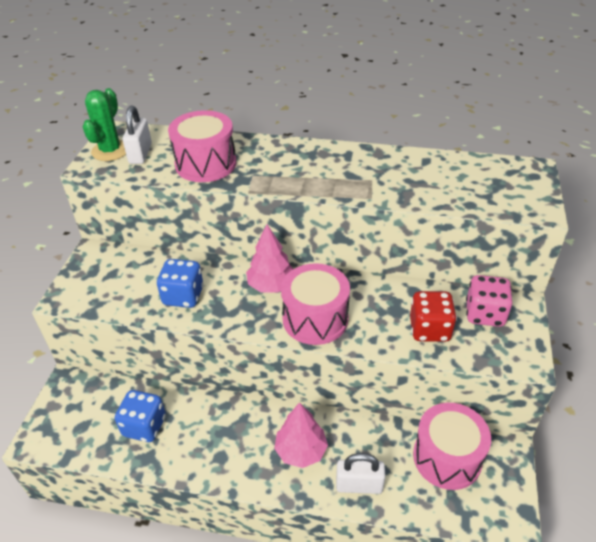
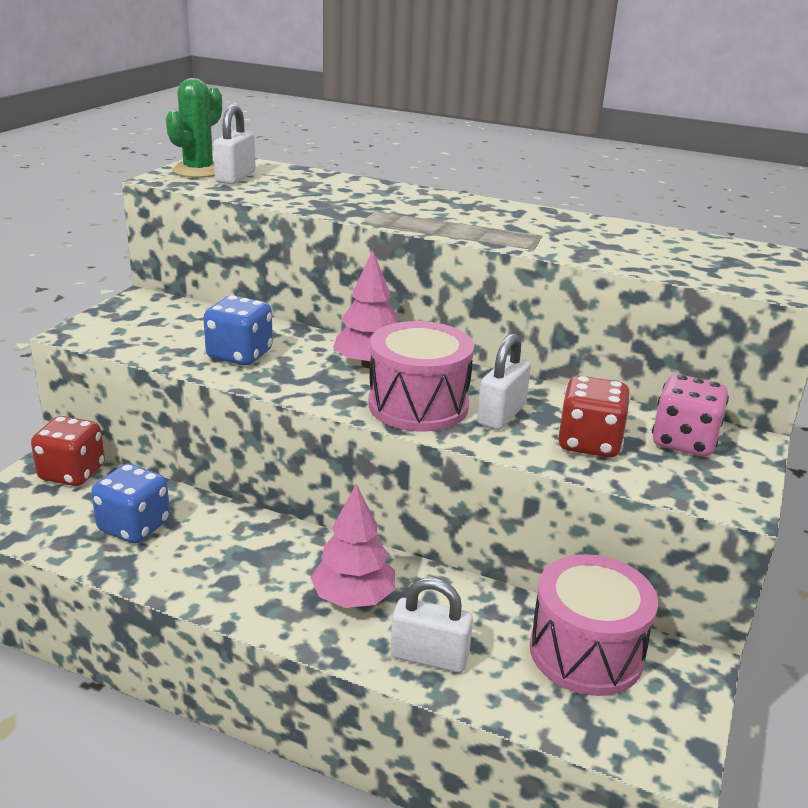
camera: 10 degrees right, 15 degrees down
(86, 389) = (72, 473): none -> red dice
(206, 164) = (317, 195): pink drum -> none
(369, 315) = (501, 415): none -> white padlock

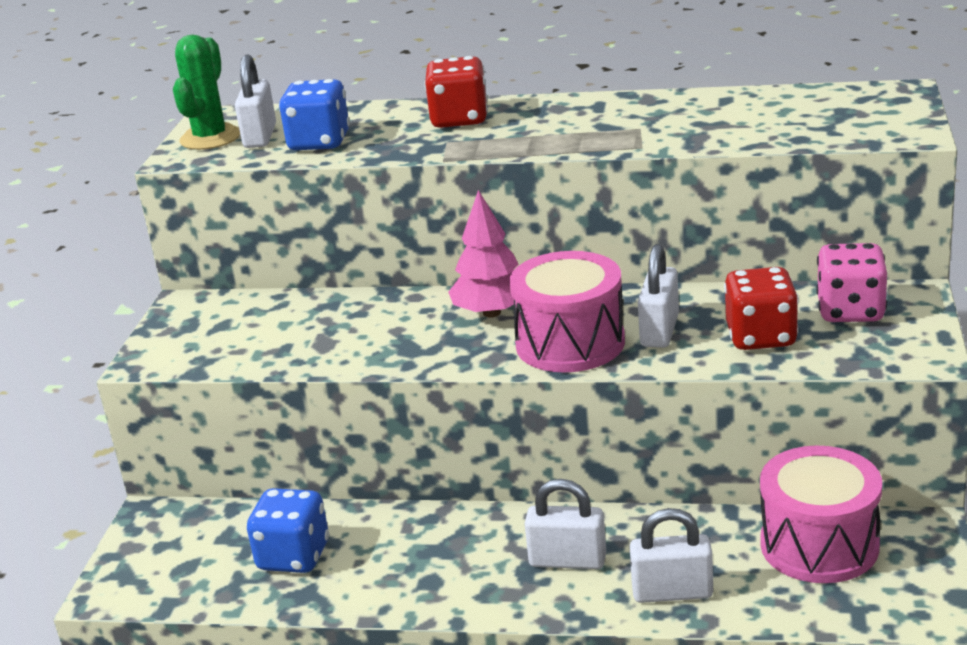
camera: 10 degrees left, 0 degrees up
(72, 473) = (184, 522): red dice -> red dice (459, 119)
(240, 355) = (346, 339): blue dice -> blue dice (319, 142)
(353, 598) = (567, 560): pink tree -> white padlock

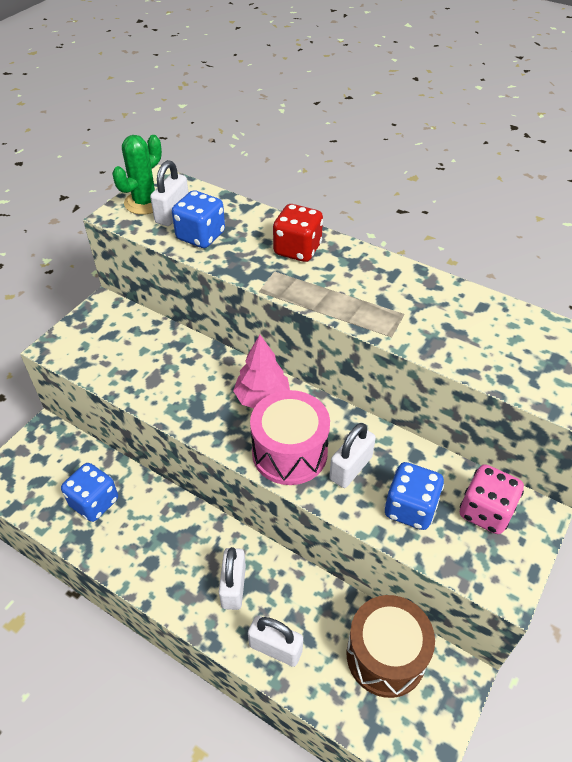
camera: 20 degrees right, 20 degrees up
(567, 560) = (233, 587): white padlock -> white padlock turned 60 degrees clockwise
(761, 337) = (410, 508): red dice -> blue dice
(819, 545) = (386, 655): pink drum -> brown drum

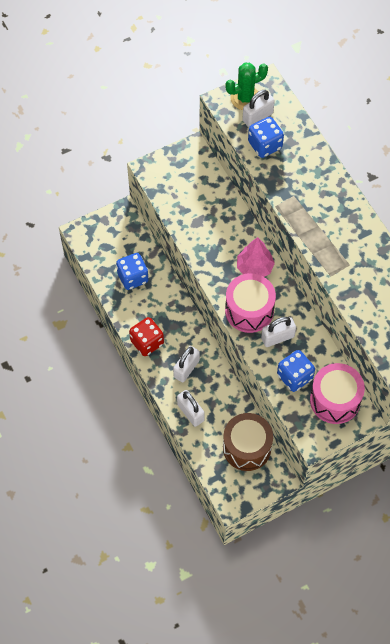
camera: 30 degrees right, 15 degrees up
(297, 250) = (318, 185): red dice -> red dice (147, 342)
(485, 511) = (335, 400): pink dice -> pink drum

